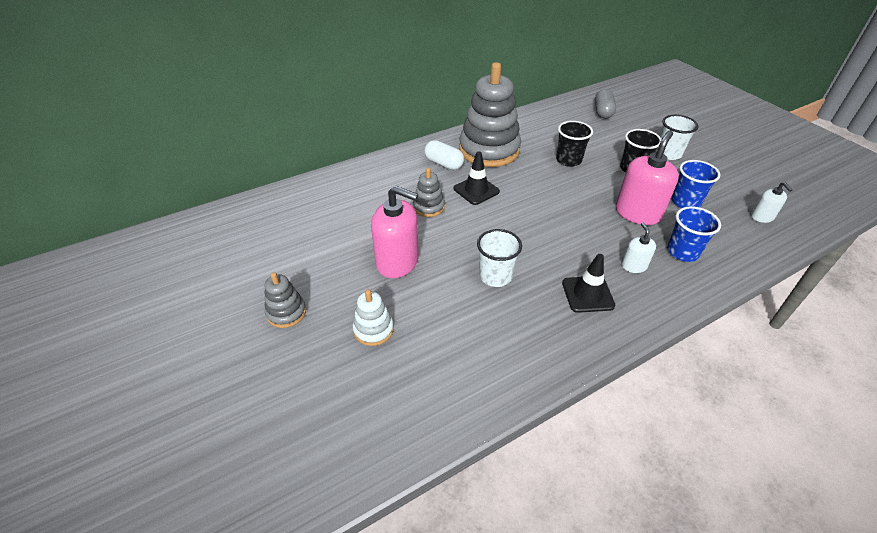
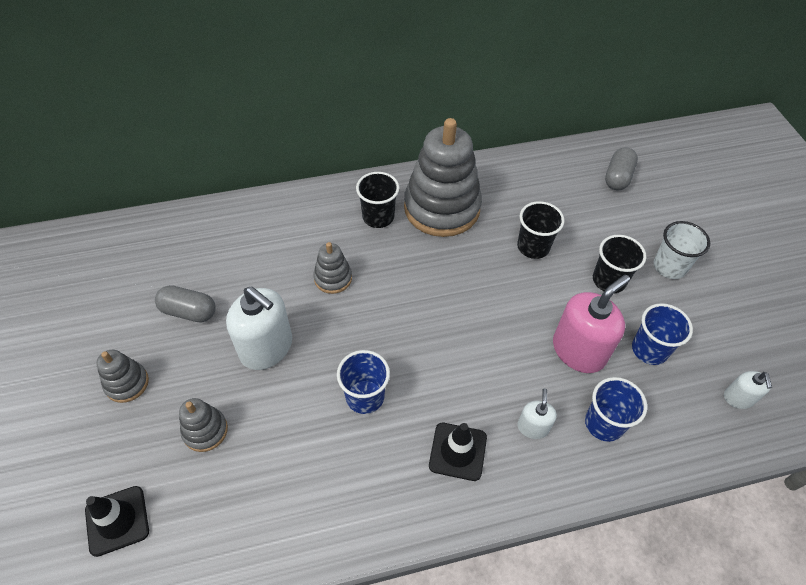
camera: 15 degrees right, 10 degrees up
(319, 252) = (189, 311): none -> grey capsule
(373, 329) = (205, 431): white stacking toy -> grey stacking toy
(397, 262) = (266, 347): pink soap dispenser -> white soap dispenser
(444, 164) = (378, 217): white capsule -> black cup
(476, 190) = (398, 266): black traffic cone -> black traffic cone (117, 520)
(495, 276) = (365, 397): white cup -> blue cup

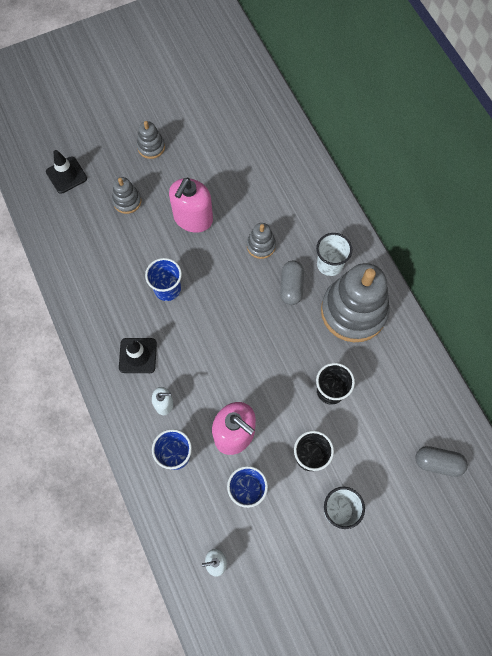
camera: 80 degrees right, 15 degrees up
(189, 311) = (211, 163): grey capsule -> grey capsule (291, 287)
(266, 347) = (193, 218): white soap dispenser -> pink soap dispenser
(378, 217) = (329, 264): black cup -> white cup

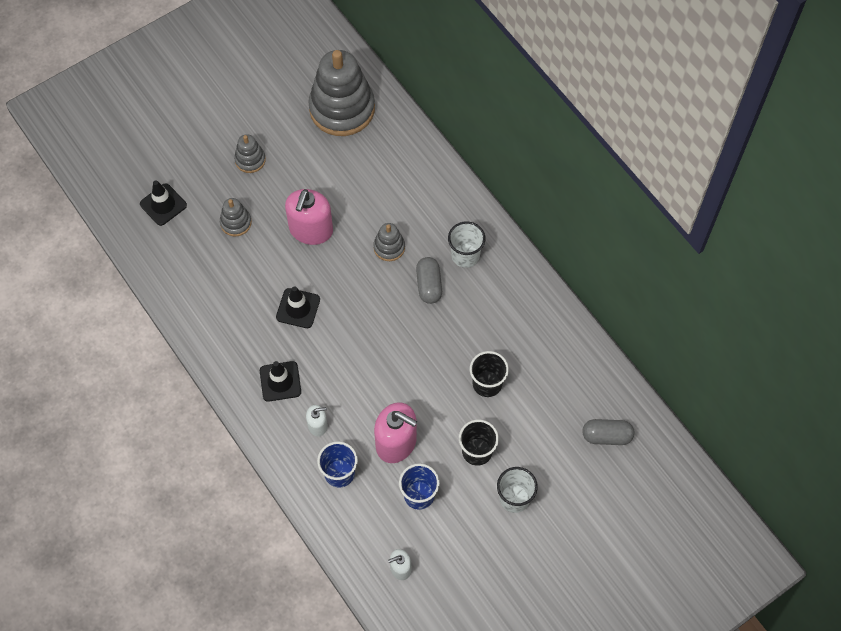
camera: 10 degrees left, 5 degrees down
(167, 289) = (298, 308): blue cup -> black traffic cone
(353, 311) = (498, 300): grey stacking toy -> grey stacking toy (342, 109)

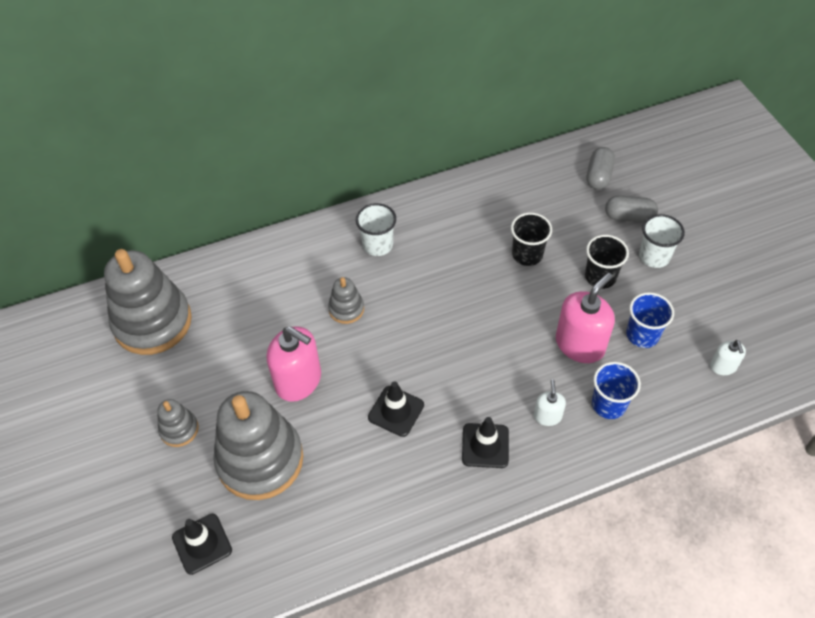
camera: 75 degrees left, 10 degrees down
(236, 223) = (260, 460): grey stacking toy -> grey stacking toy, size x2.18
(429, 285) = (402, 282): grey capsule -> grey capsule (629, 217)

